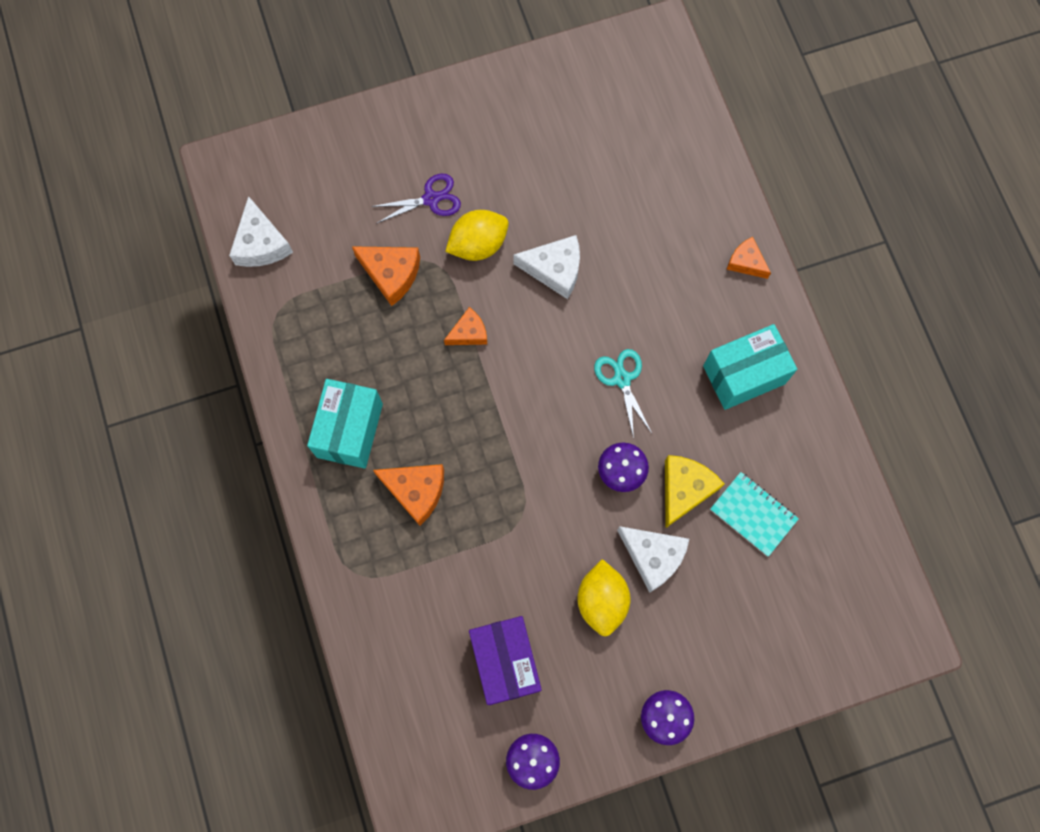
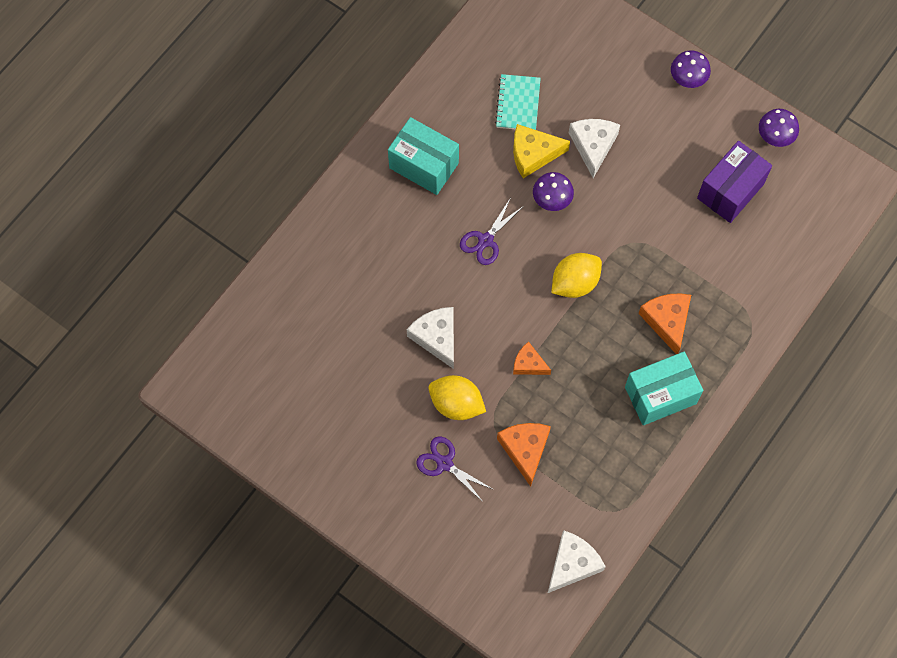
camera: 125 degrees left, 5 degrees down
(602, 600) = (646, 159): yellow lemon -> yellow lemon (575, 283)
(622, 379) = (485, 240): turquoise scissors -> purple scissors
(746, 262) = (336, 213): orange cheese -> none

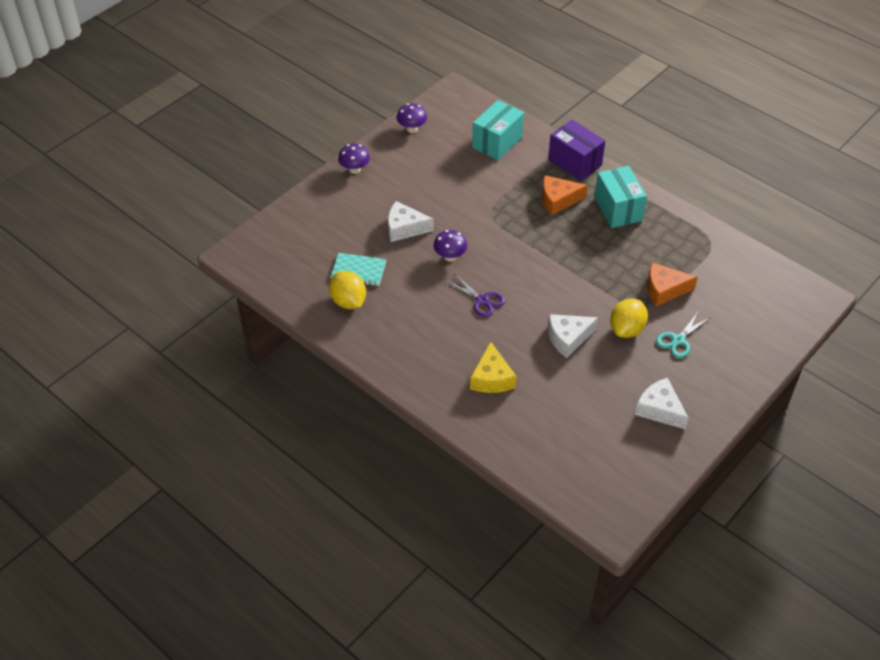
camera: 85 degrees left, 20 degrees down
(423, 165) = (408, 336): turquoise box -> turquoise box (497, 142)
(444, 463) = (678, 340): purple scissors -> turquoise scissors
(529, 364) = (592, 282): orange cheese -> none
(533, 154) = (407, 265): yellow cheese -> yellow cheese (492, 378)
(572, 564) = (754, 269): white cheese -> white cheese (659, 409)
(575, 283) = (523, 249): yellow lemon -> yellow lemon (348, 301)
(730, 191) = (453, 156): purple box -> purple box (574, 162)

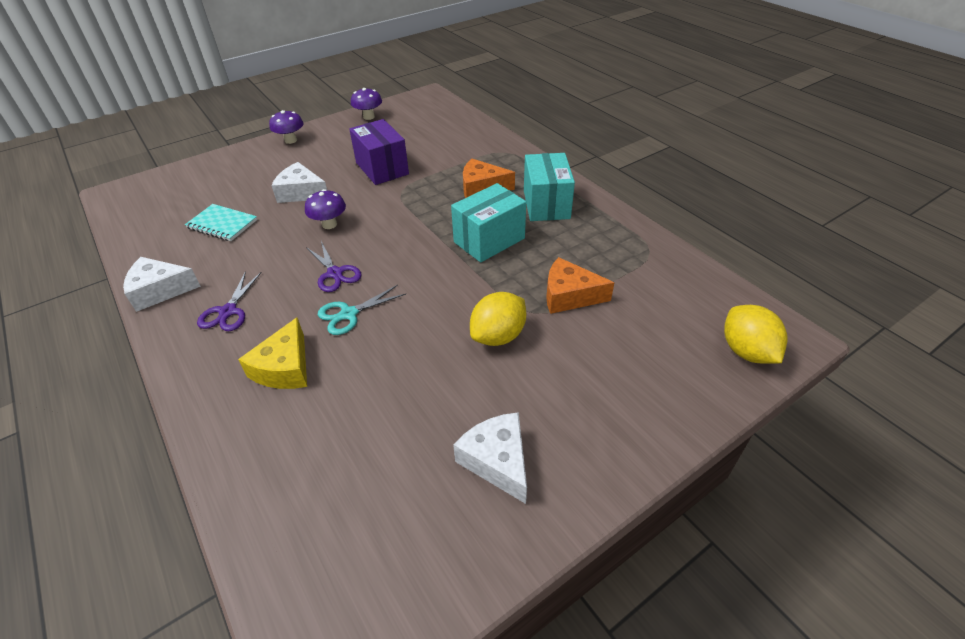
camera: 15 degrees right, 5 degrees down
(348, 301) = (186, 252): yellow lemon -> yellow lemon (746, 351)
(421, 345) = (228, 311): none -> purple scissors
(497, 142) = (445, 135): turquoise box -> turquoise box (489, 240)
(568, 338) = (414, 334): white cheese -> white cheese (160, 290)
(574, 162) = (517, 159): purple box -> purple box (382, 168)
(678, 340) = (565, 362): turquoise scissors -> turquoise scissors (349, 314)

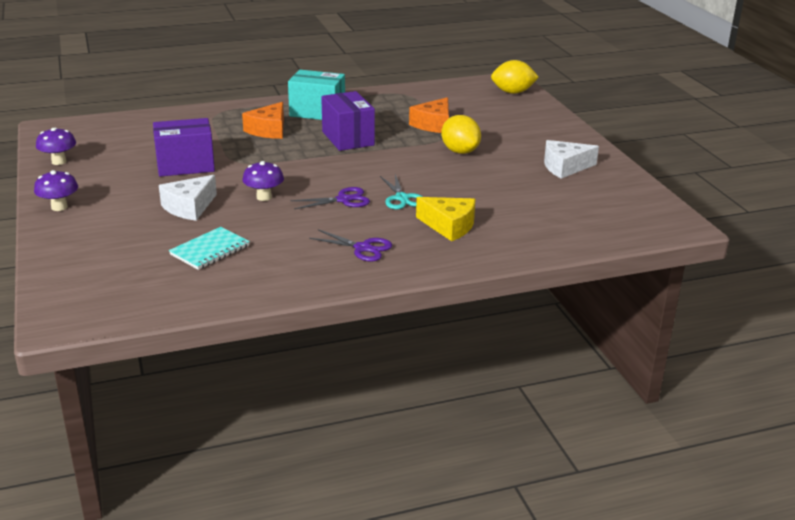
camera: 75 degrees left, 15 degrees down
(160, 290) = (304, 282): white cheese -> none
(489, 240) = (348, 138): turquoise box -> purple box

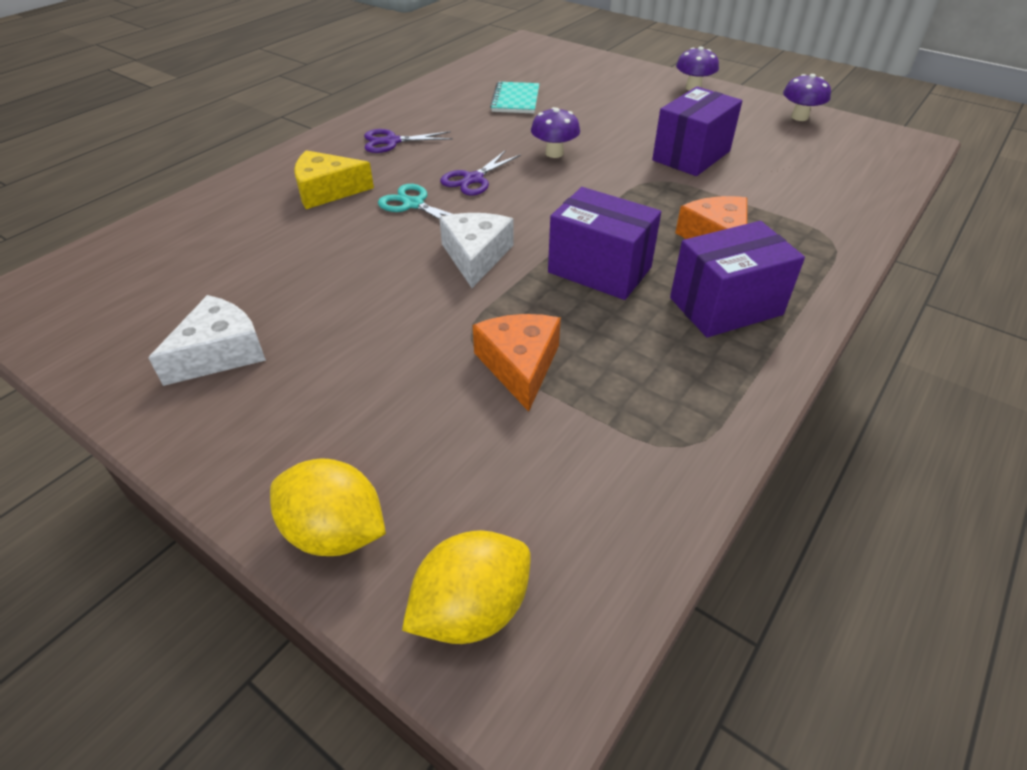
camera: 145 degrees right, 15 degrees up
(189, 207) = (599, 122): white cheese -> white cheese (475, 256)
(317, 112) = (726, 306): turquoise box -> purple box
(460, 151) = (415, 315): yellow lemon -> yellow lemon (335, 532)

